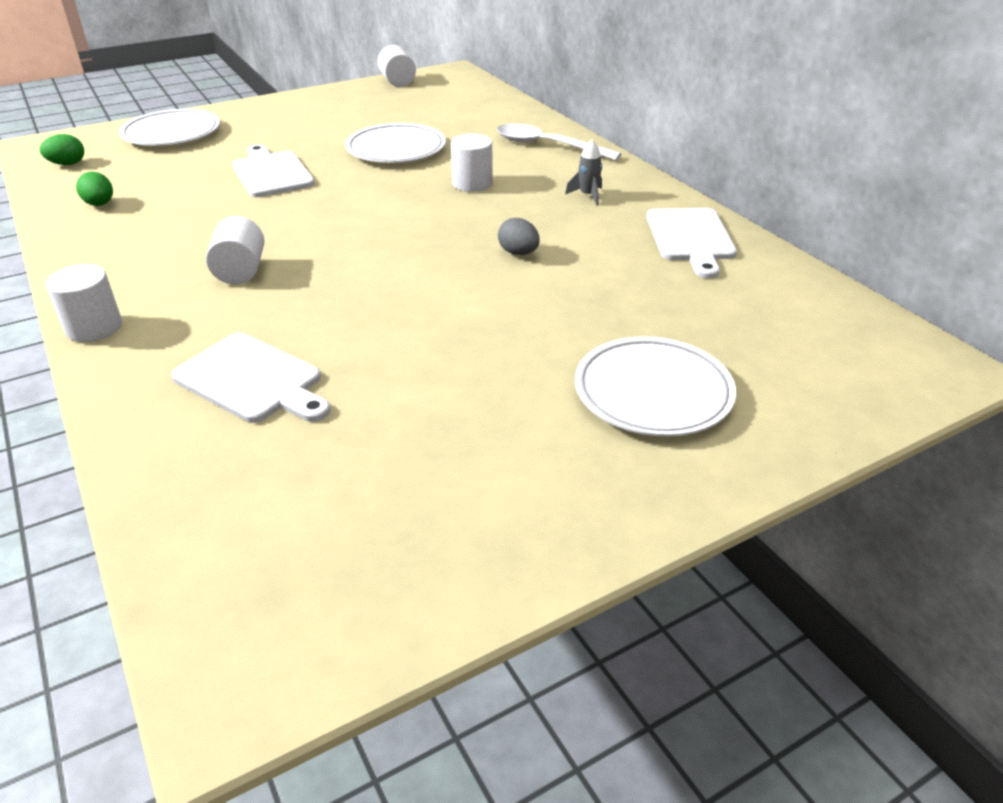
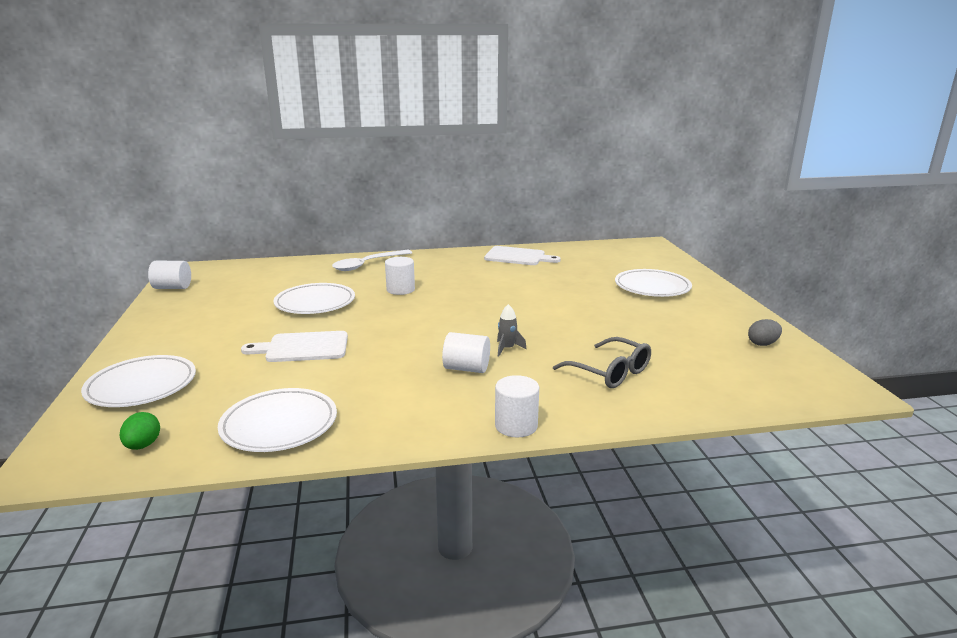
camera: 70 degrees left, 15 degrees down
(100, 204) = (279, 425): green egg -> white plate
(252, 380) = (610, 372): white cutting board -> grey glasses
(518, 253) = (505, 291): grey egg -> grey egg (762, 344)
(588, 196) = (449, 267): grey rocket -> grey rocket (507, 349)

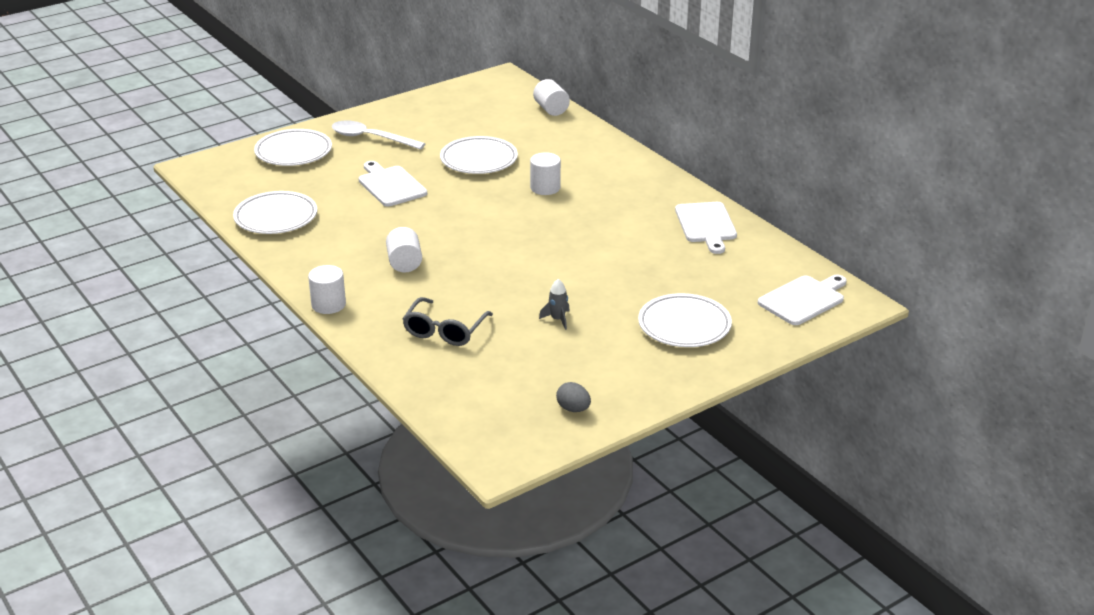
camera: 65 degrees right, 10 degrees up
(143, 445) = (228, 184): green egg -> none
(172, 287) = (458, 90): white cylinder -> white cylinder (551, 109)
(367, 264) = (596, 151): white spoon -> white spoon (371, 138)
(507, 349) = (455, 273): grey rocket -> grey rocket (557, 319)
(637, 253) = (803, 299): none -> white cutting board

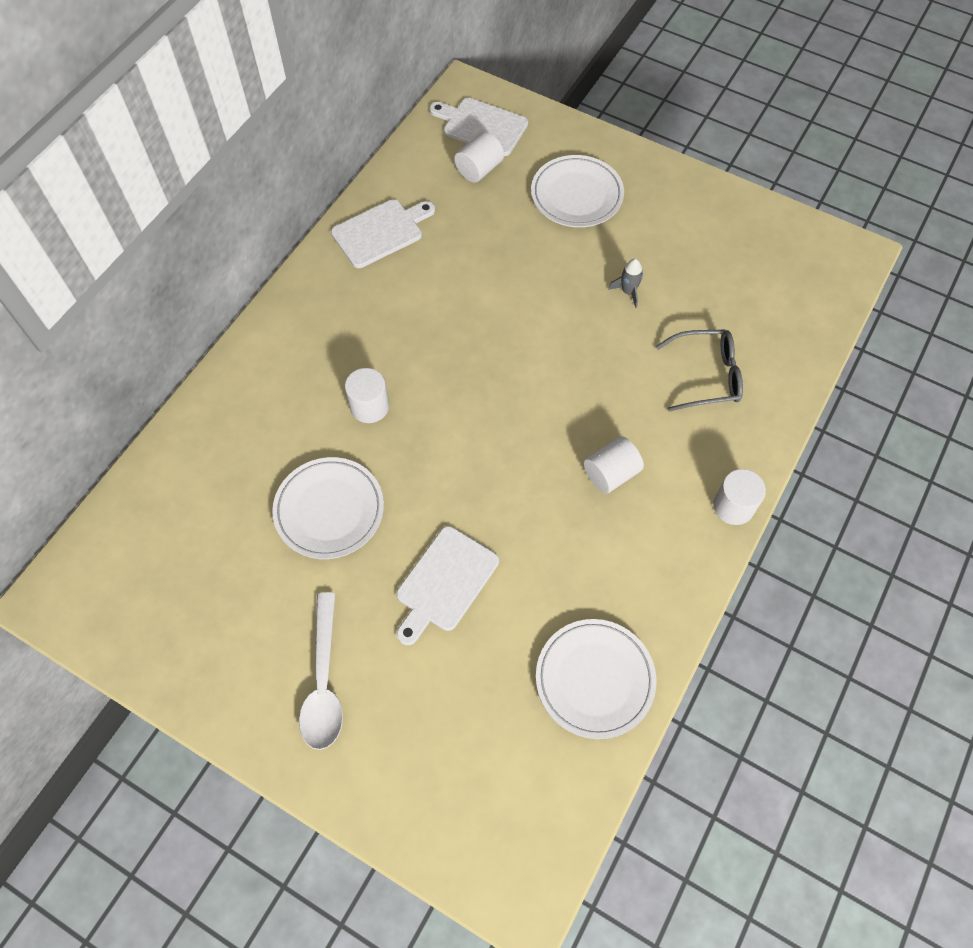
camera: 115 degrees left, 30 degrees up
(293, 152) = (412, 770): white plate -> none
(551, 109) = (145, 487): white cylinder -> white cylinder (479, 169)
(573, 409) = (751, 231): grey egg -> none

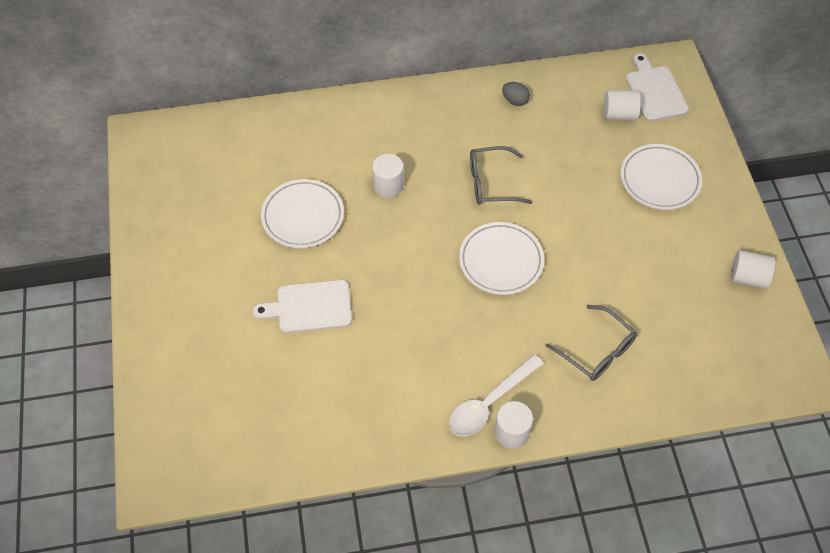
camera: 50 degrees right, 5 degrees down
(324, 682) = (197, 292): white spoon -> white spoon (489, 403)
(381, 232) = (515, 101): white cutting board -> grey egg
(453, 320) = (491, 183): none -> grey glasses
(594, 679) = (317, 431): white plate -> white plate (501, 261)
(611, 473) = (467, 344): white cylinder -> white cylinder (748, 277)
(628, 292) = (614, 261): grey rocket -> none

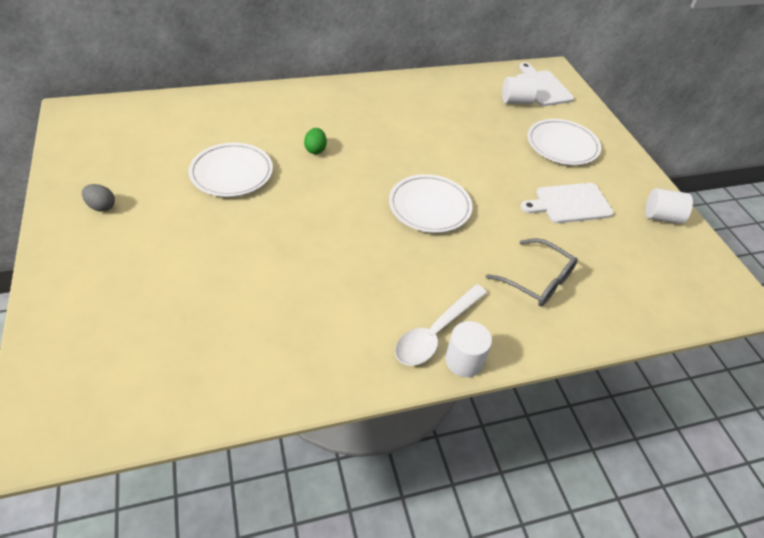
camera: 10 degrees left, 10 degrees down
(310, 307) = (237, 248): white cutting board -> white cutting board (569, 203)
(388, 185) = (315, 149): white cylinder -> green egg
(491, 183) = (412, 148): grey glasses -> none
(515, 101) = (425, 92): grey egg -> grey egg (101, 206)

